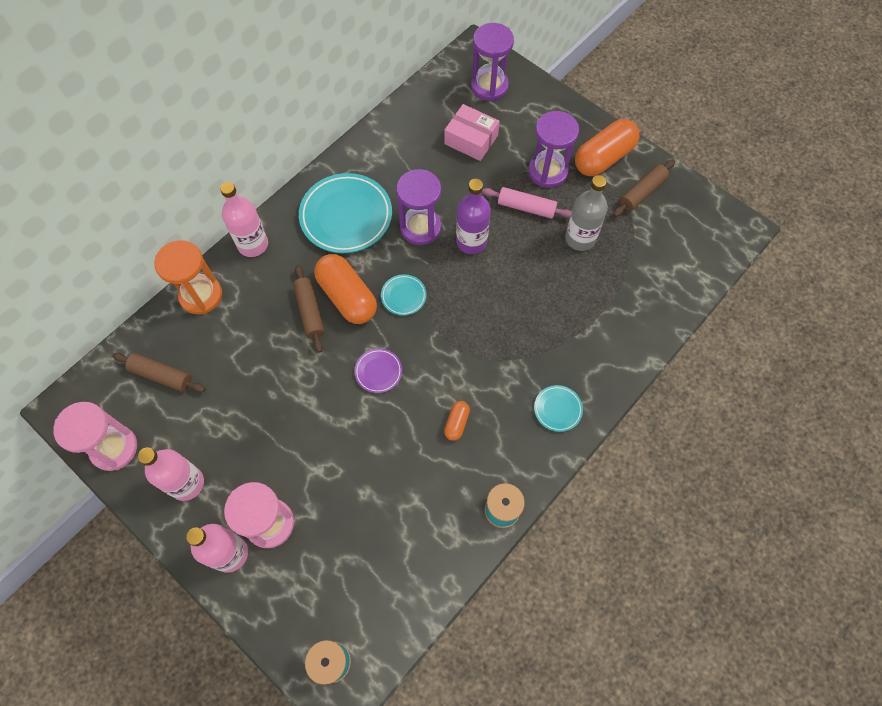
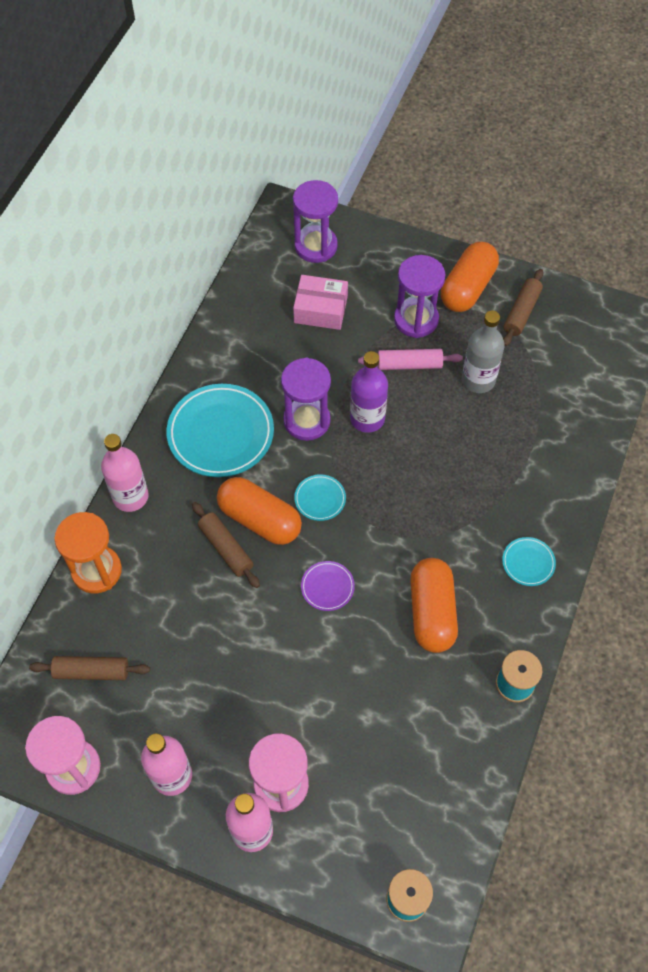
camera: 20 degrees left, 5 degrees down
(456, 423) = (432, 612): orange capsule -> orange capsule, size x2.11

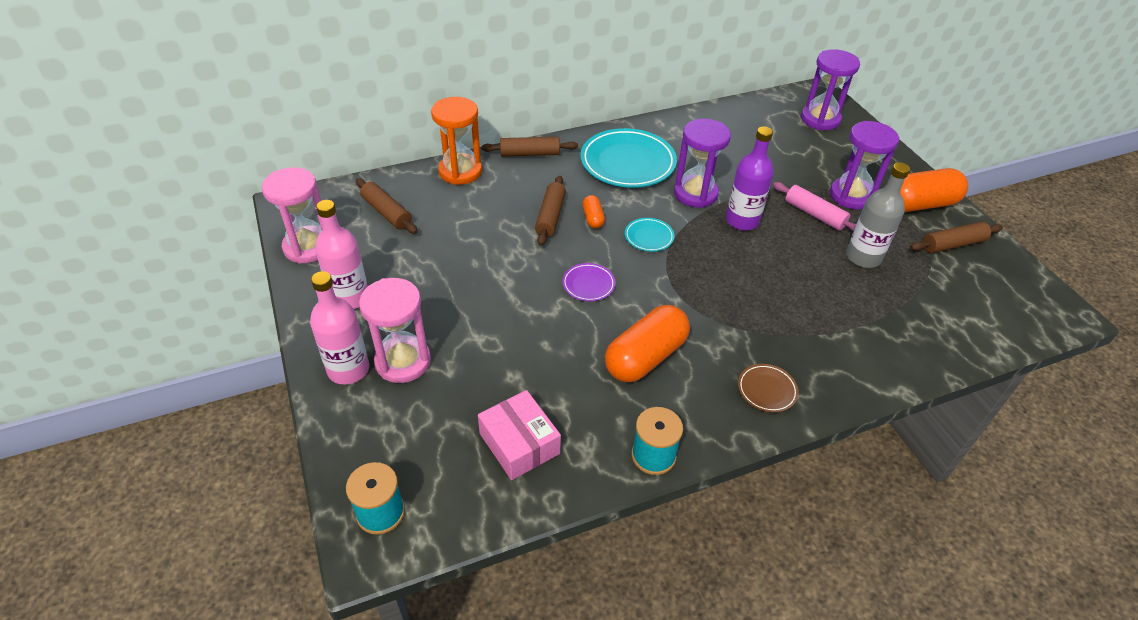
camera: 45 degrees right, 15 degrees down
(130, 496) = (529, 154): pink bottle -> brown rolling pin
(260, 519) = (593, 218): orange capsule -> orange capsule, size x0.47
(320, 309) = (782, 149): pink box -> pink box (519, 443)
(528, 563) = (767, 390): turquoise plate -> brown plate

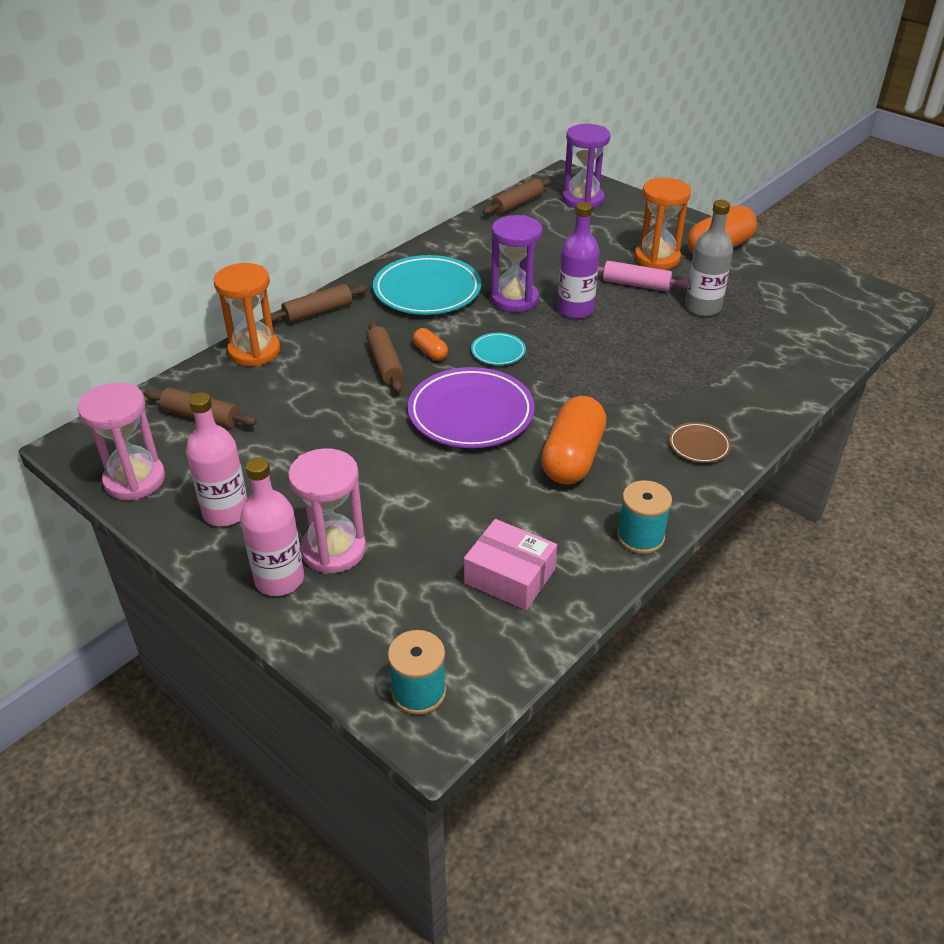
camera: 25 degrees left, 5 degrees down
(588, 284) = (471, 413): purple plate -> purple plate, size x2.13
(851, 195) = (657, 258): purple hourglass -> orange hourglass
(952, 244) = (768, 273): brown rolling pin -> brown rolling pin (517, 204)

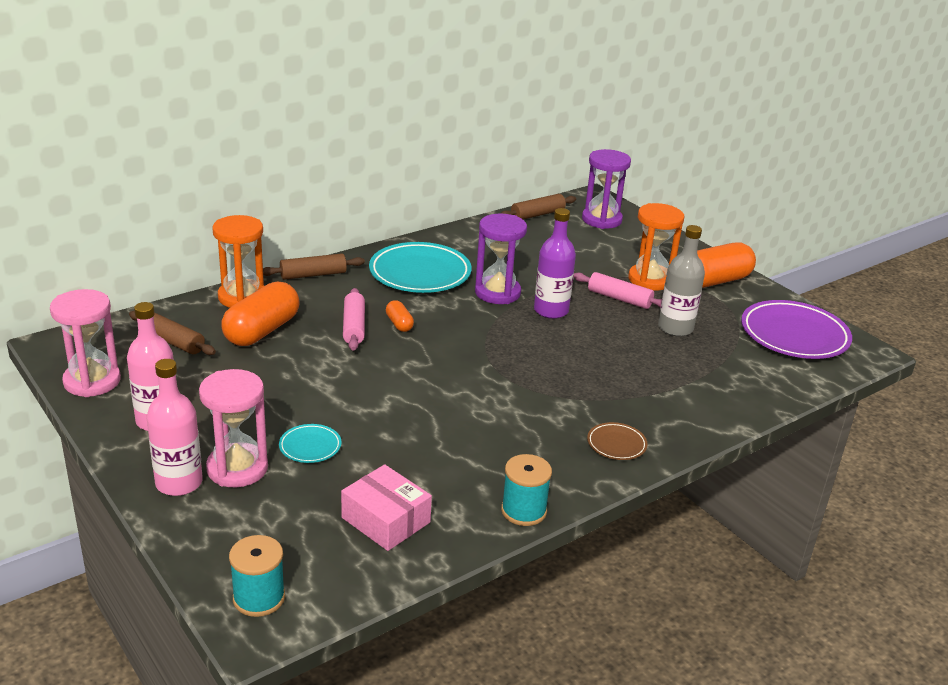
camera: 10 degrees right, 10 degrees down
(385, 364) = (354, 327): brown rolling pin -> pink rolling pin
(471, 413) = (413, 380): purple plate -> purple plate (794, 335)
(498, 352) = (462, 334): turquoise plate -> turquoise plate (310, 446)
(572, 457) = (490, 433): orange capsule -> orange capsule (262, 331)

